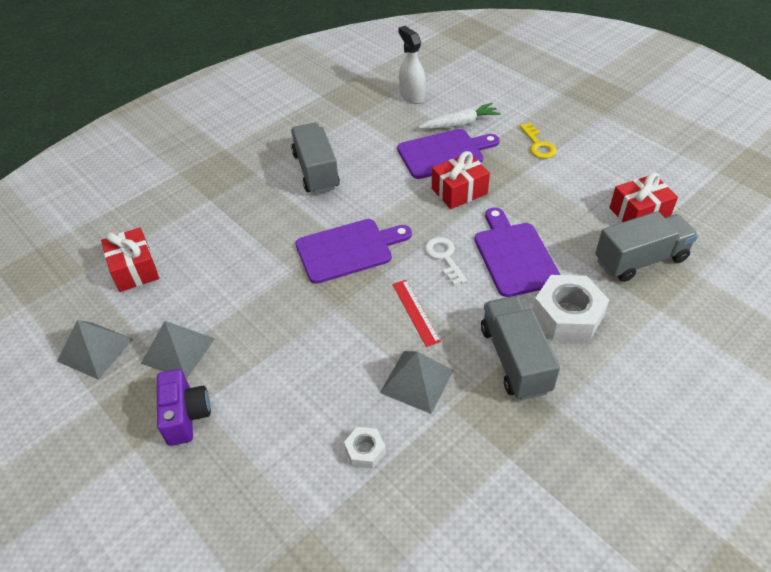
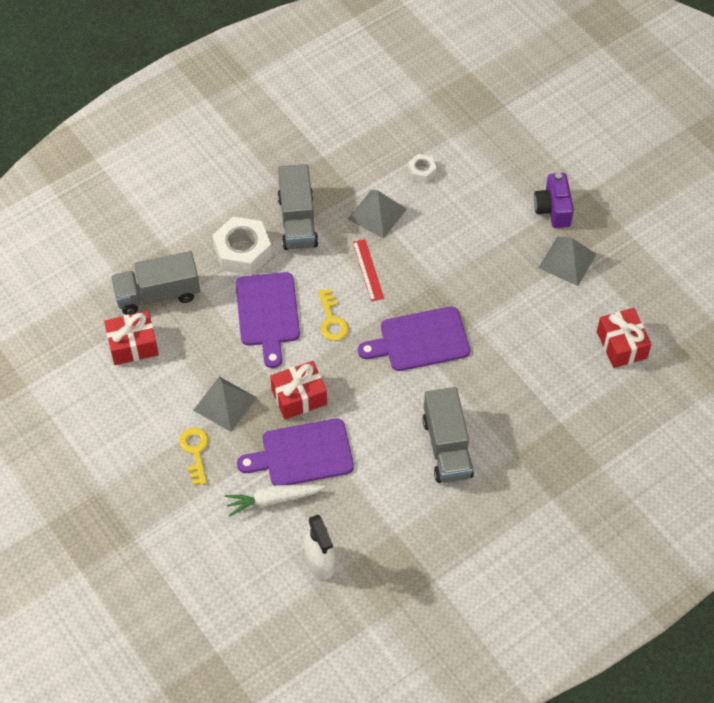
camera: 175 degrees left, 10 degrees up
(95, 350) = (637, 270): grey pyramid -> grey pyramid (225, 403)
(444, 257) = (332, 320): white key -> yellow key

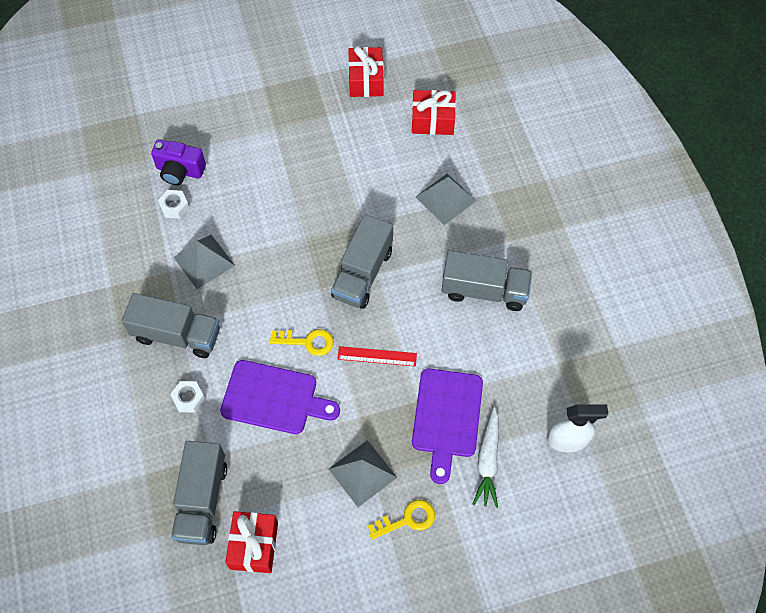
camera: 70 degrees left, 5 degrees up
(195, 451) = (407, 519): yellow key -> yellow key turned 150 degrees clockwise
(243, 251) = (188, 398): white nut -> white nut, size x0.51
(299, 397) = (382, 400): red gift -> red gift (366, 80)
(368, 270) = (265, 291): red ruler -> red ruler (377, 356)
(420, 340) = (362, 273): purple cutting board -> grey truck
(553, 209) = (270, 118): purple camera -> purple camera (180, 171)
(567, 261) = (330, 128): grey pyramid -> grey pyramid (445, 198)

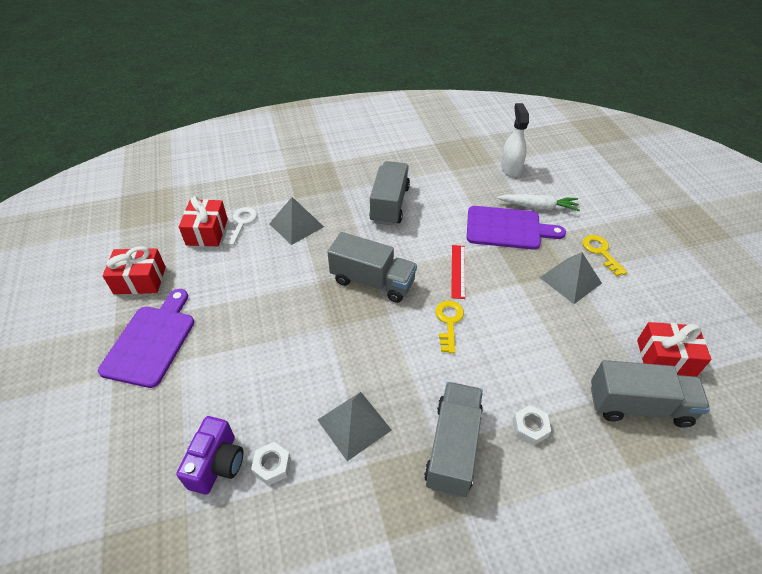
camera: 90 degrees left, 15 degrees down
(274, 398) = (513, 347): purple cutting board -> purple cutting board (151, 341)
(446, 148) = (241, 223): none -> white key

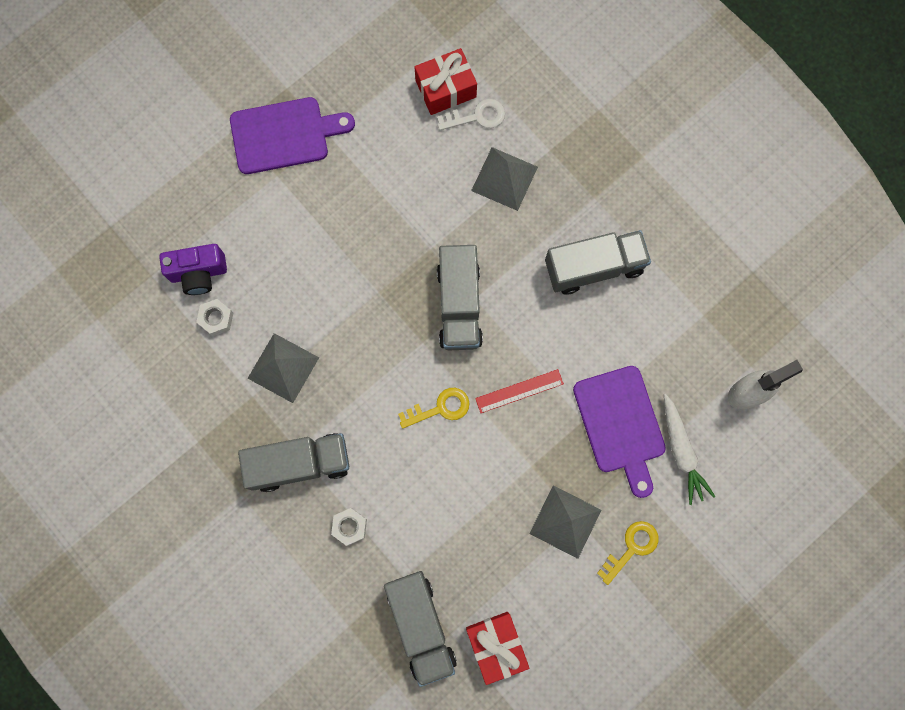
camera: 65 degrees right, 30 degrees up
(140, 280) = (348, 70): red gift -> none

